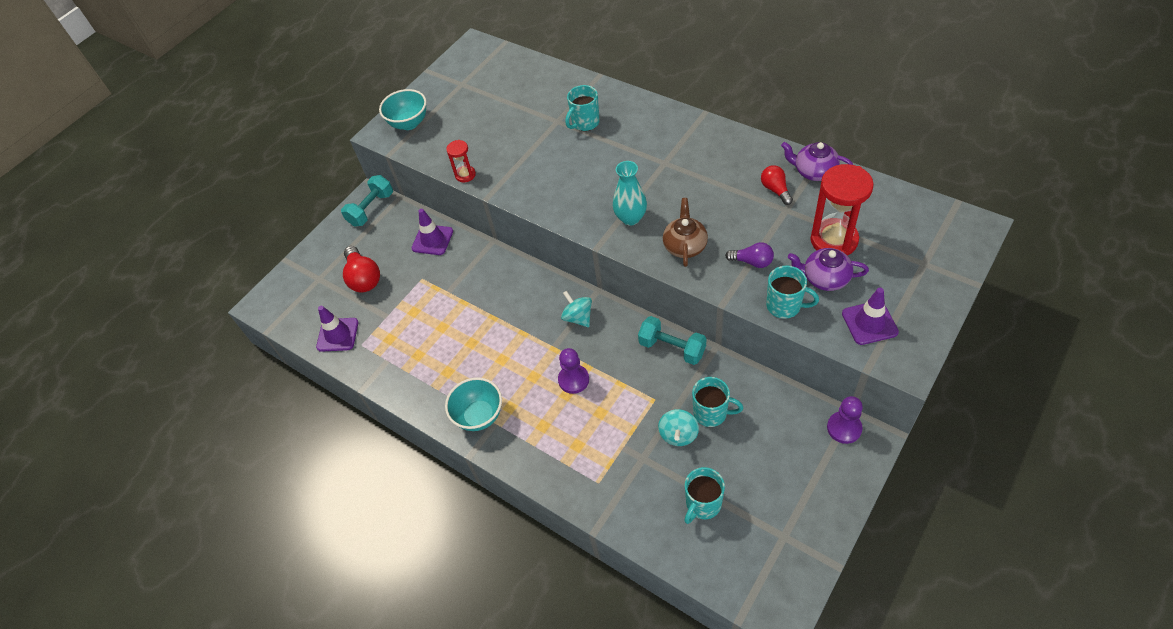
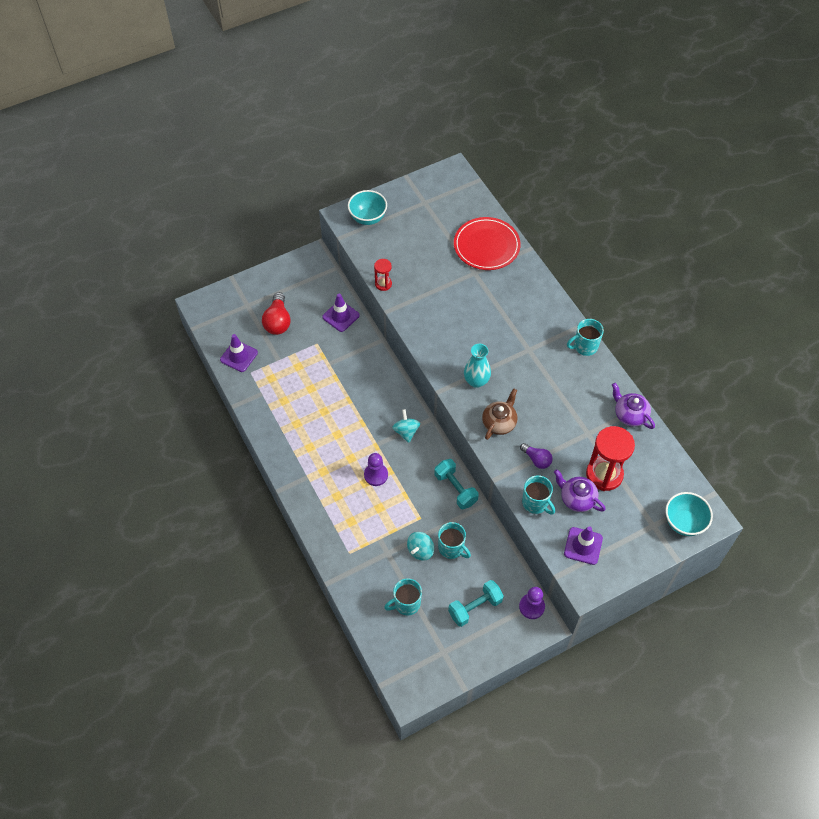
camera: 20 degrees right, 5 degrees up
(371, 209) = (311, 267): turquoise dumbbell -> turquoise dumbbell (475, 607)
(479, 416) = (300, 466): turquoise bowl -> turquoise bowl (684, 522)
(553, 92) = (486, 246): none -> red plate
(585, 123) = (493, 285): turquoise mug -> turquoise mug (585, 346)
(775, 190) = (592, 414): red light bulb -> none

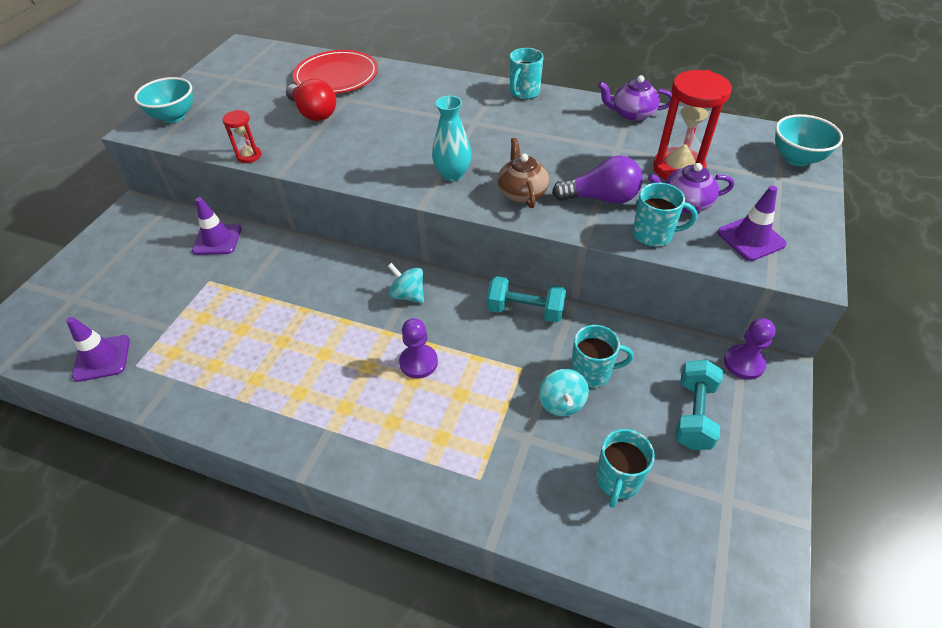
camera: 40 degrees left, 10 degrees down
(278, 321) = (133, 290): red light bulb -> red light bulb (314, 113)
(537, 459) = (601, 198): purple light bulb -> purple light bulb, size x1.60

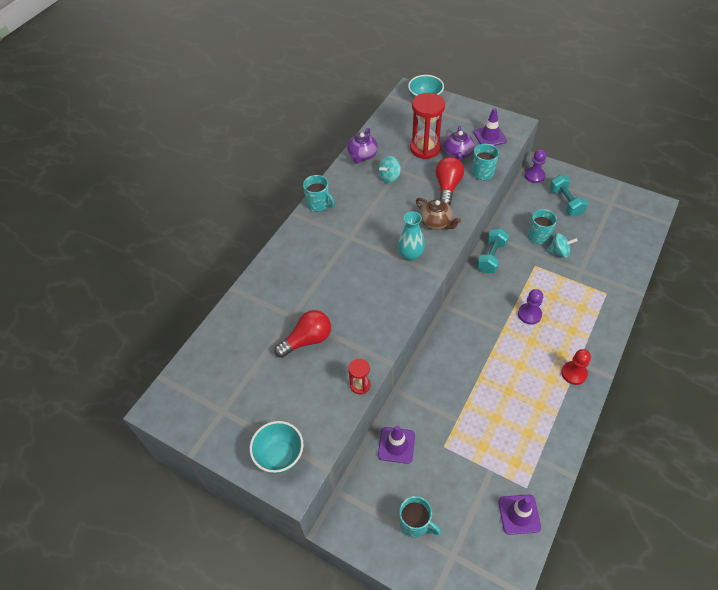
camera: 80 degrees left, 5 degrees up
(308, 423) = (574, 373): none -> red pawn
(336, 76) = (251, 323): red plate -> none
(408, 295) = (472, 316): turquoise spinning top -> turquoise spinning top (389, 177)
(522, 192) = (436, 222): brown teapot -> brown teapot turned 135 degrees counterclockwise
(601, 198) = (447, 187): purple light bulb -> red light bulb
(617, 480) = (604, 239): turquoise mug -> turquoise mug (415, 523)
(694, 414) = (565, 202): turquoise dumbbell -> turquoise dumbbell turned 45 degrees clockwise

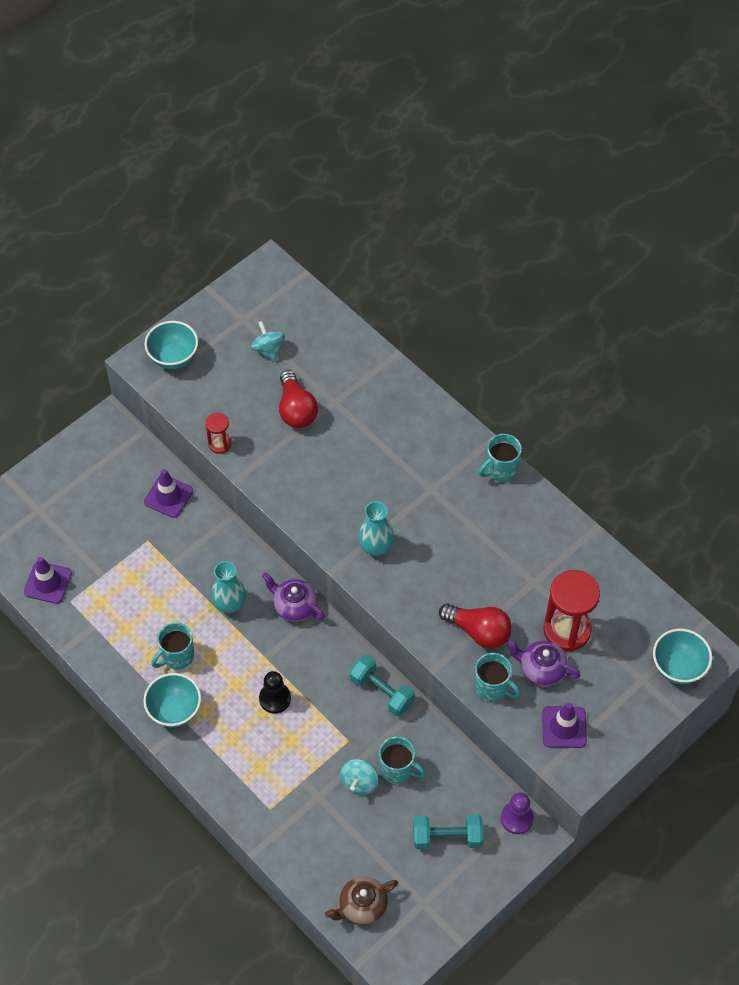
camera: 105 degrees right, 5 degrees up
(362, 155) = (579, 545): purple teapot -> purple teapot (294, 606)
(389, 177) = (523, 566): turquoise spinning top -> turquoise spinning top (268, 350)
(415, 523) = (82, 487): turquoise mug -> turquoise mug (177, 656)
(436, 222) = (419, 595): brown teapot -> brown teapot (362, 906)
(472, 366) = (229, 604): none -> turquoise vase
(529, 314) = (275, 698): purple pawn -> black pawn
(574, 373) = (175, 710): red pawn -> turquoise bowl

